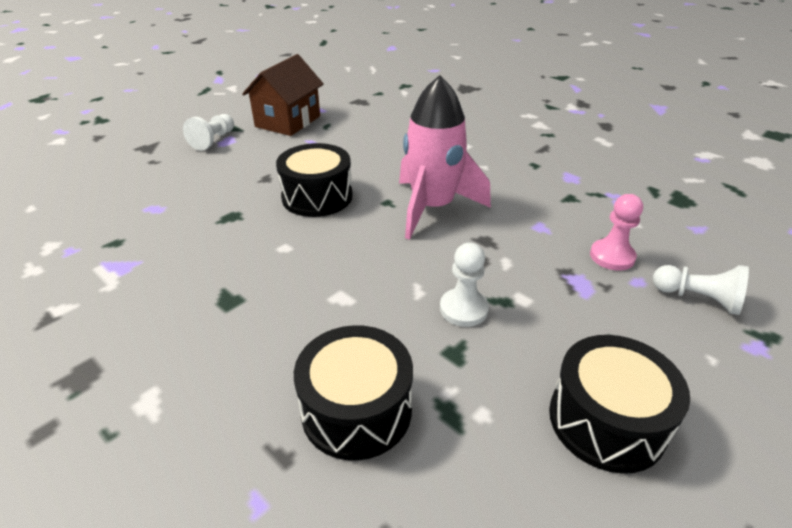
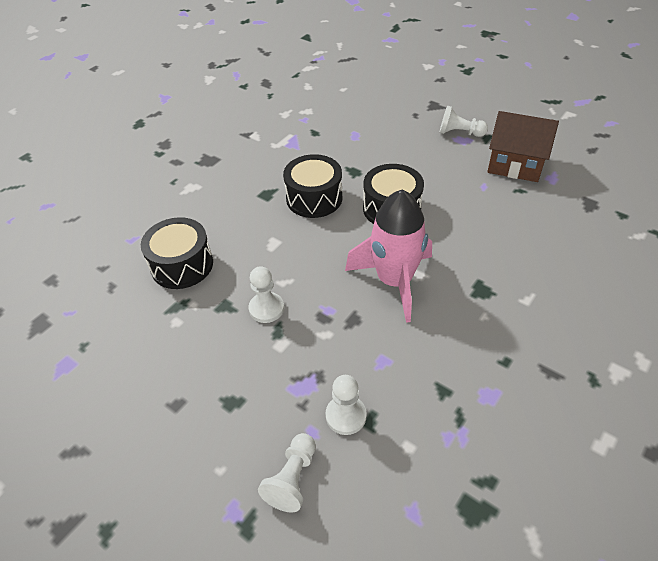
camera: 85 degrees right, 10 degrees up
(606, 421) = (167, 387): black drum -> black drum (314, 198)
(612, 256) = (346, 416): pink pawn -> white pawn

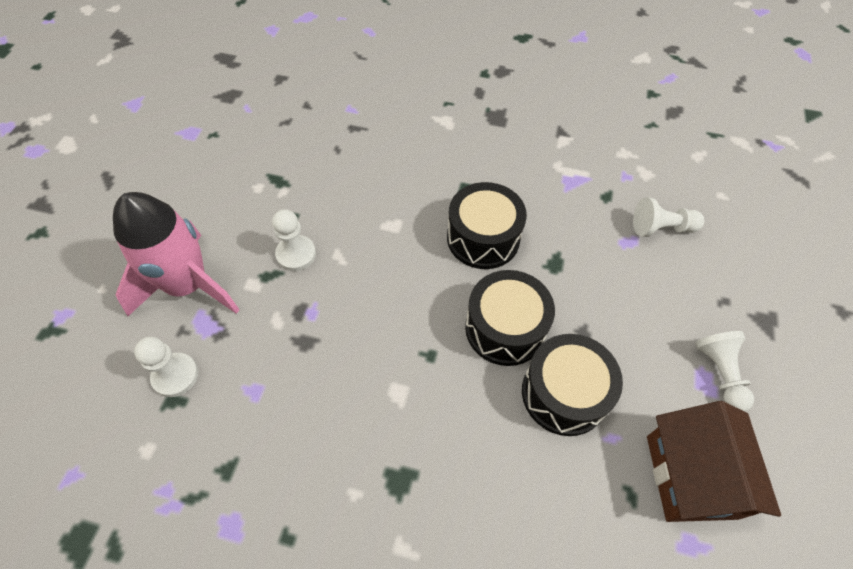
camera: 65 degrees right, 10 degrees up
(182, 265) = (331, 161): black drum -> black drum (564, 393)
(292, 478) = (98, 351): white pawn -> white pawn (661, 228)
(394, 281) = (378, 368): pink rocket -> pink rocket (188, 285)

